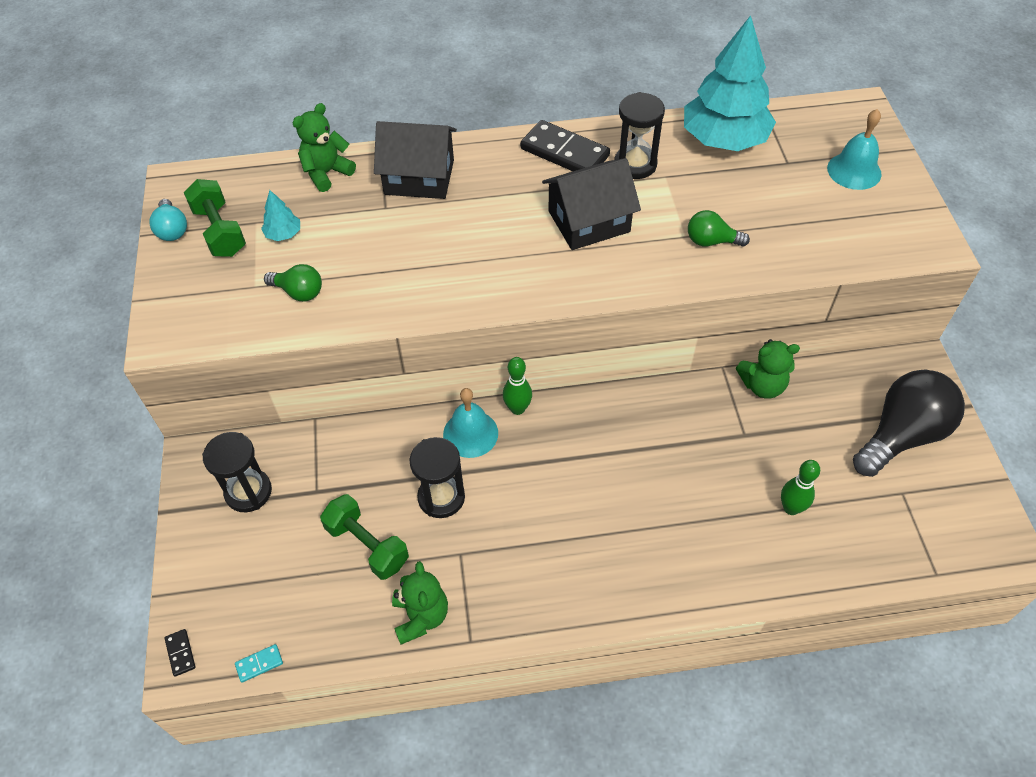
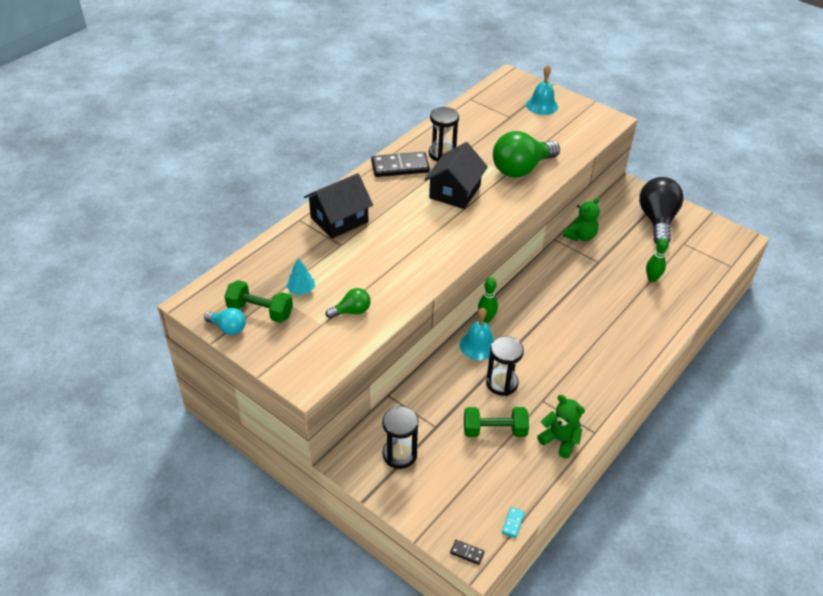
camera: 45 degrees left, 10 degrees down
(326, 173) = (282, 246): green teddy bear -> none
(711, 241) = (521, 169): green light bulb -> green light bulb, size x2.04
(724, 139) = (469, 121): turquoise tree -> none

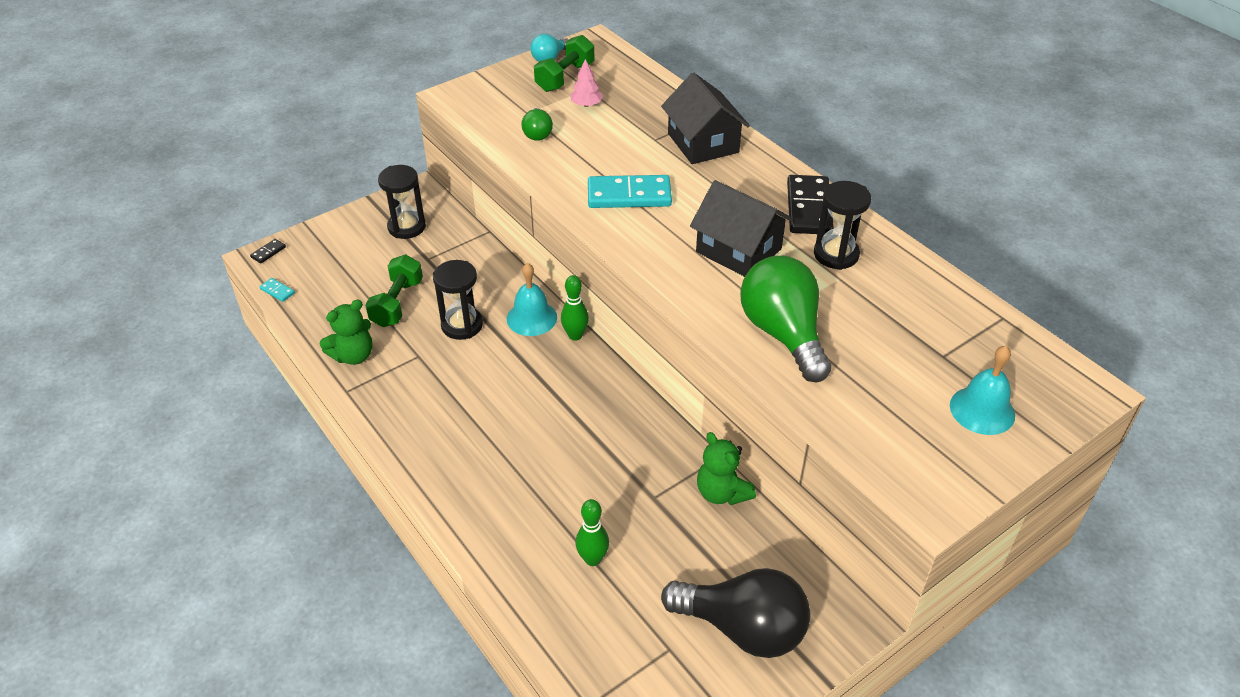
camera: 105 degrees right, 0 degrees up
(301, 290) = (586, 104): turquoise tree -> pink tree
(415, 247) = (629, 195): none -> turquoise domino

